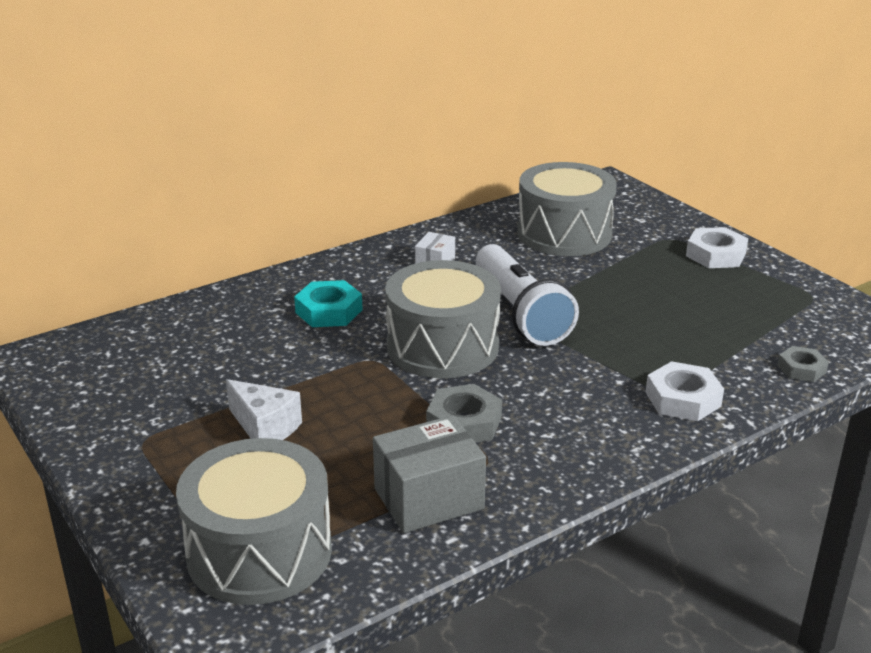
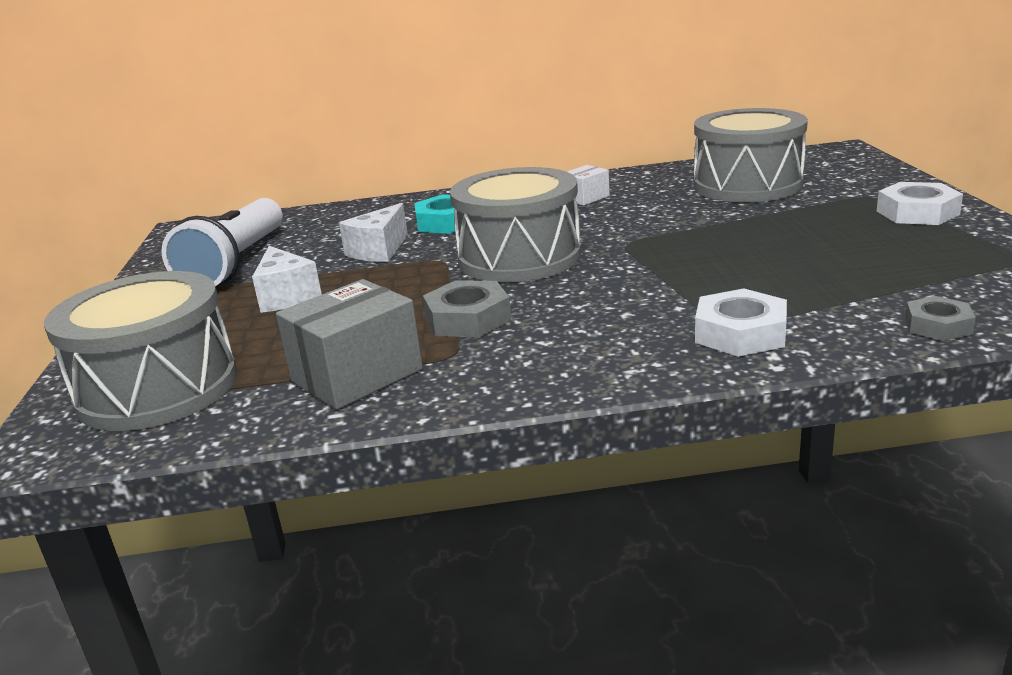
camera: 30 degrees right, 5 degrees down
(297, 357) = (379, 251): none -> white cheese
(428, 499) = (357, 375): grey box -> grey box turned 45 degrees counterclockwise
(520, 312) = (630, 240): white flashlight -> white flashlight (236, 263)

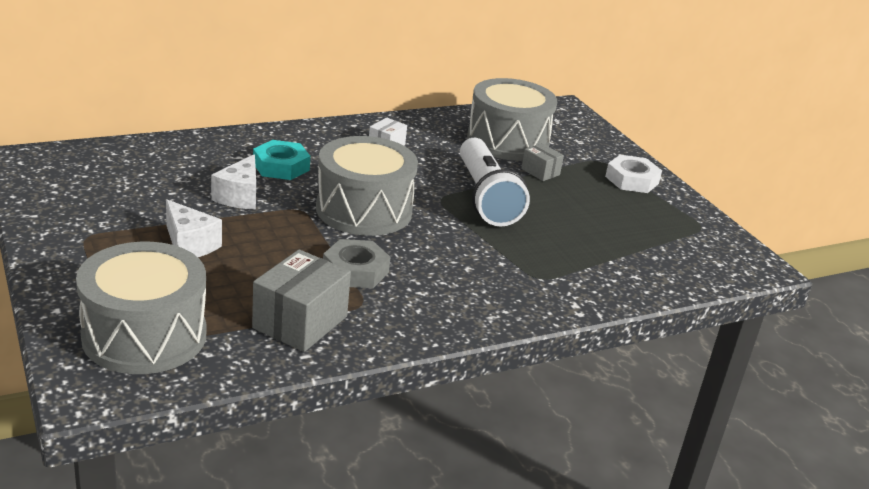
camera: 25 degrees left, 5 degrees up
(236, 263) = (113, 204): white flashlight -> white flashlight (485, 197)
(740, 333) = (549, 286): white nut -> none
(780, 211) = (540, 172): none -> grey box
(938, 326) = (664, 282): grey nut -> none

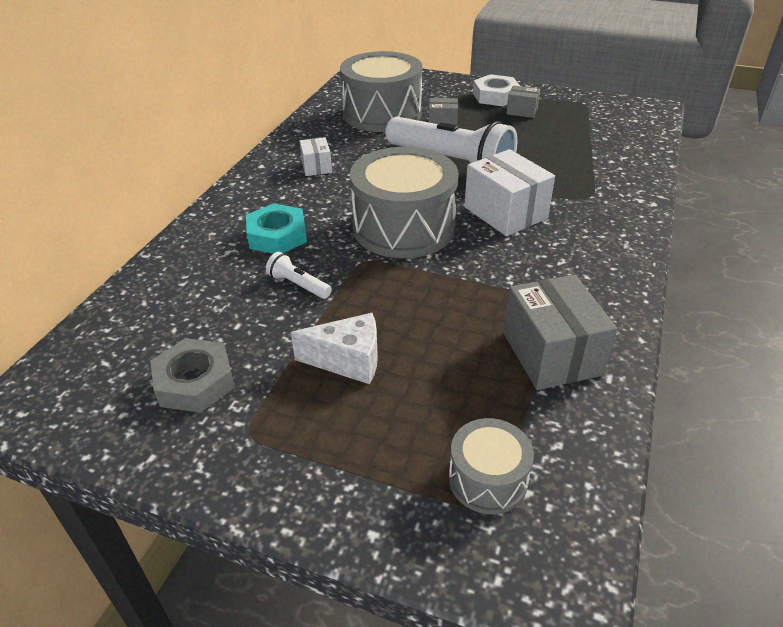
camera: 40 degrees left, 10 degrees up
(144, 335) = (487, 479): grey drum -> grey drum, size x0.51
(239, 196) = (298, 285): white cheese -> white flashlight
(355, 271) = (496, 279): grey nut -> grey nut (195, 382)
(451, 246) = (505, 213): none -> white box
(628, 201) = (522, 111): none -> grey box

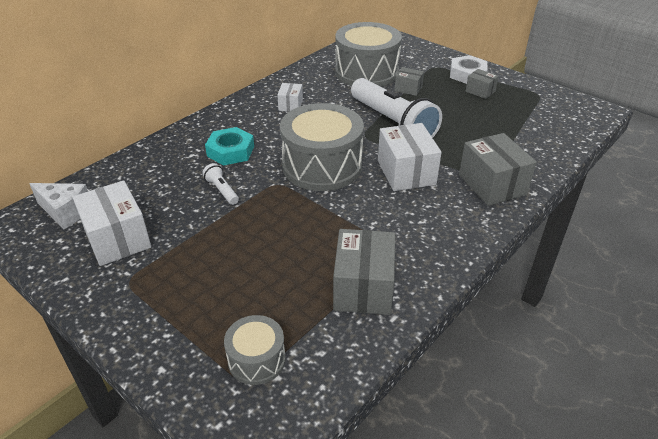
camera: 20 degrees right, 0 degrees up
(195, 382) = (117, 239): grey nut -> white box
(348, 361) = (220, 252): white cheese -> white cheese (65, 212)
(605, 205) = (492, 185): none -> grey box

